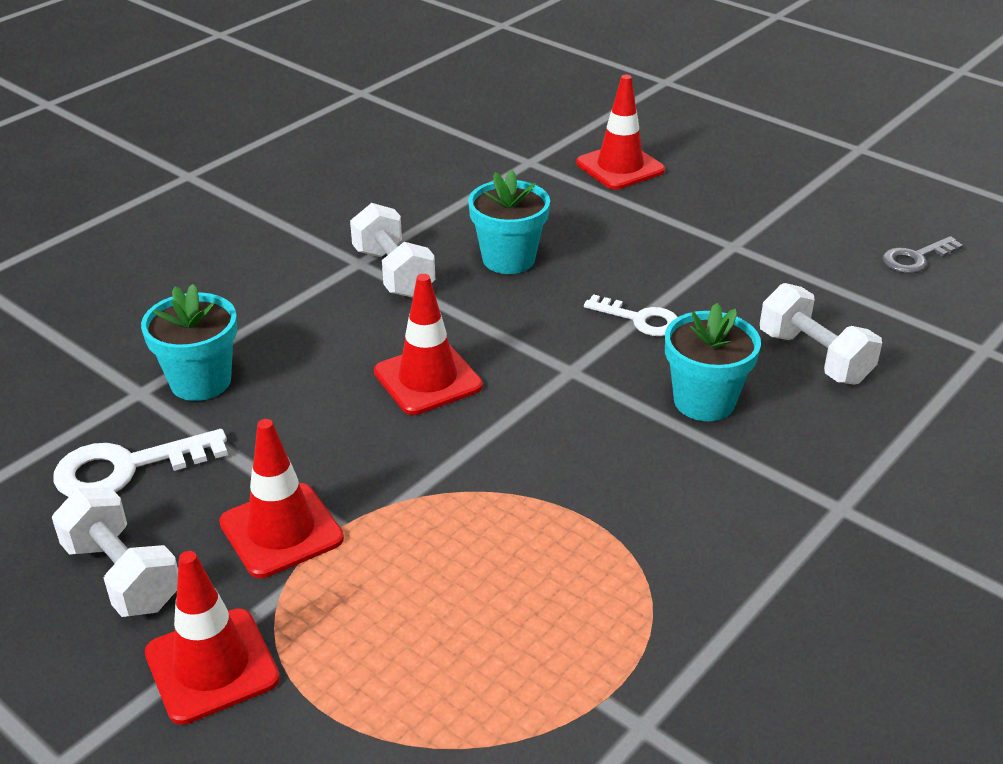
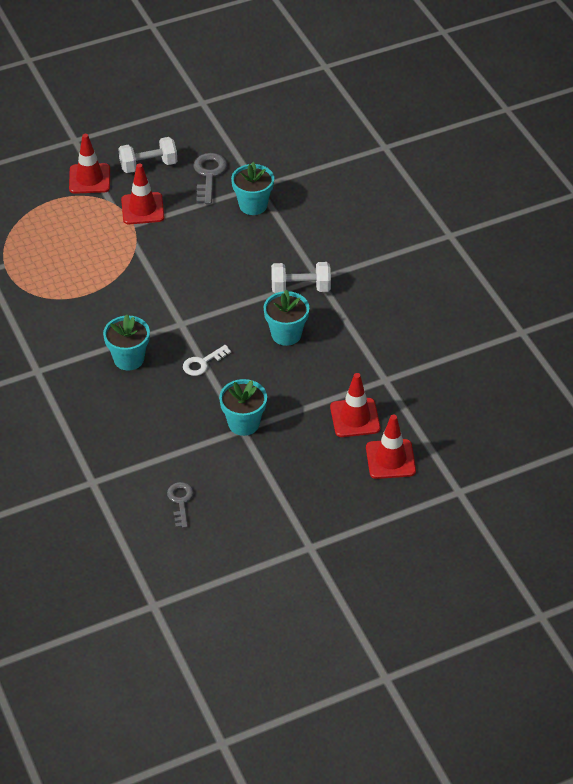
camera: 115 degrees right, 10 degrees up
(127, 468) = (209, 175): white key -> grey key
(428, 379) = (206, 275): red traffic cone -> red traffic cone (390, 459)
(721, 247) = (243, 423): none -> turquoise flower pot
(814, 357) = (131, 413): white dumbbell -> none

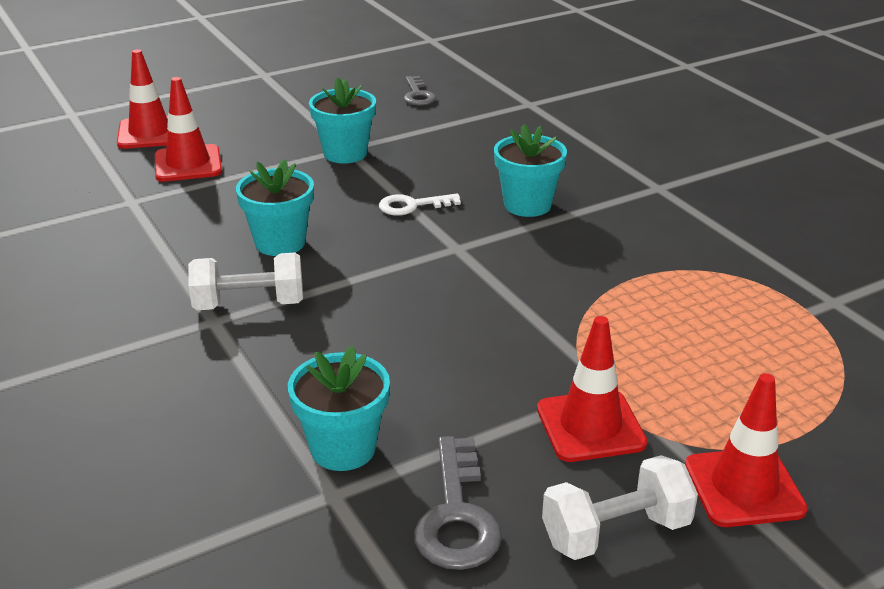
camera: 175 degrees right, 15 degrees down
(203, 363) = (412, 206): white key -> white key turned 150 degrees counterclockwise

